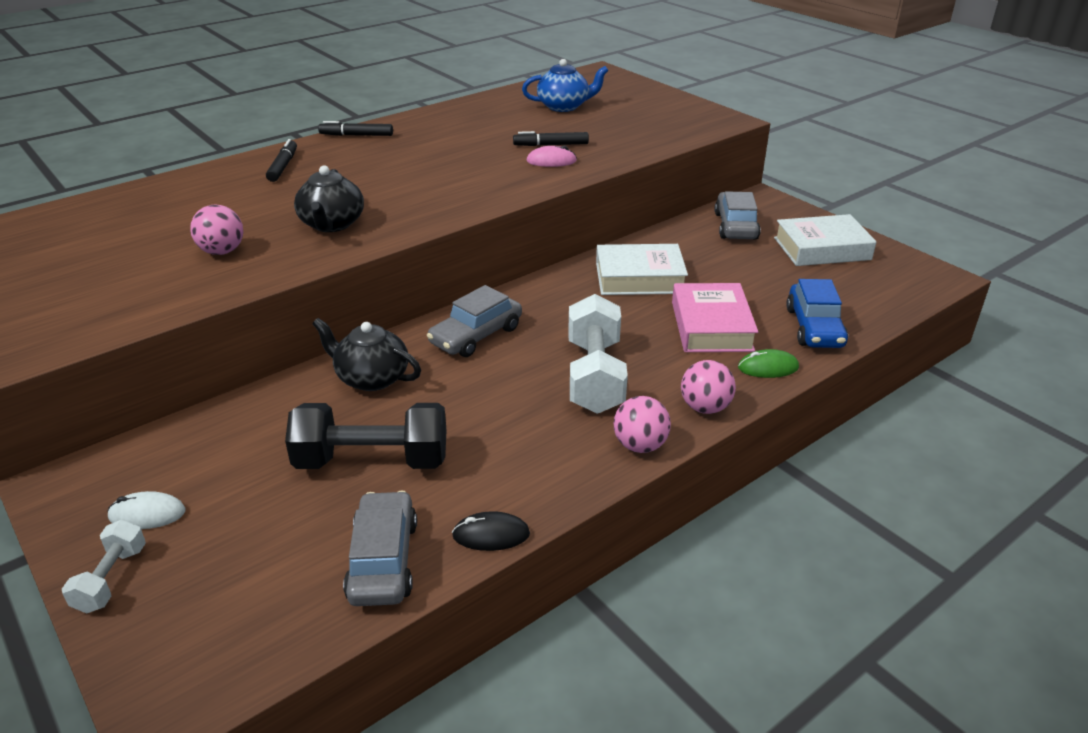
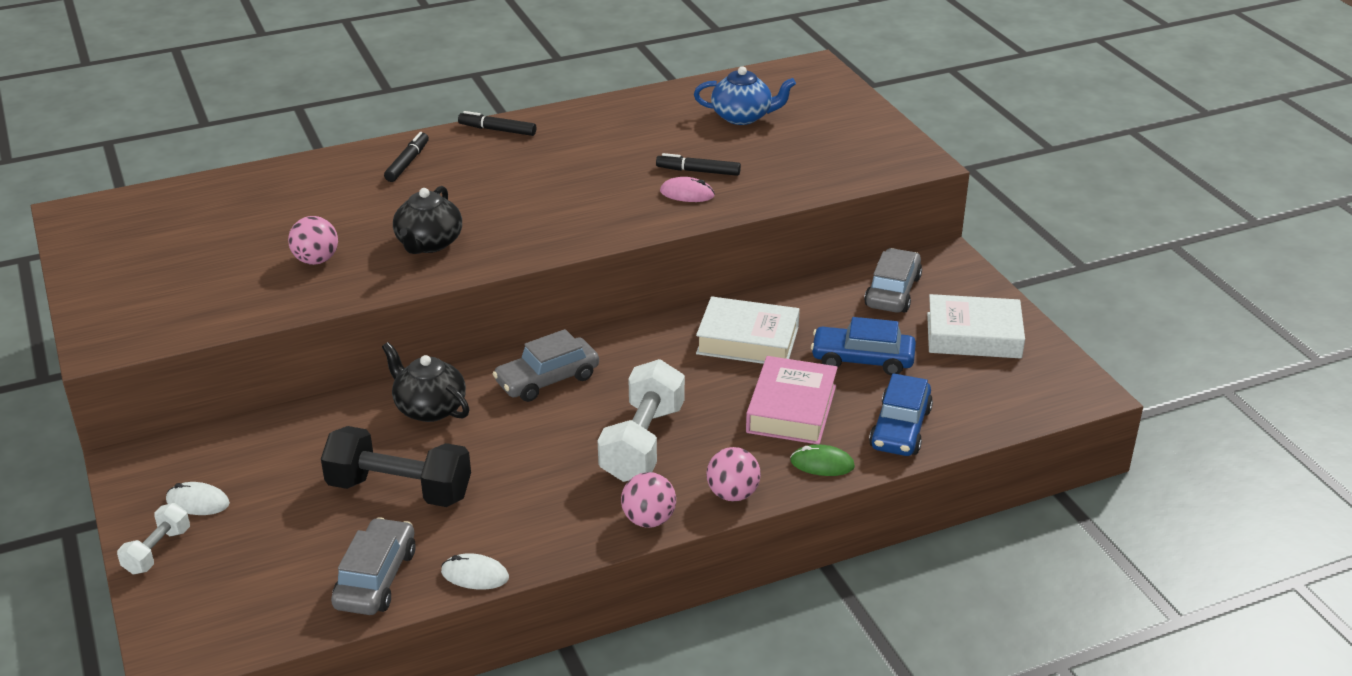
camera: 15 degrees right, 0 degrees up
(491, 535) = (475, 575): black mouse -> white mouse
(745, 279) = (862, 359): none -> blue car

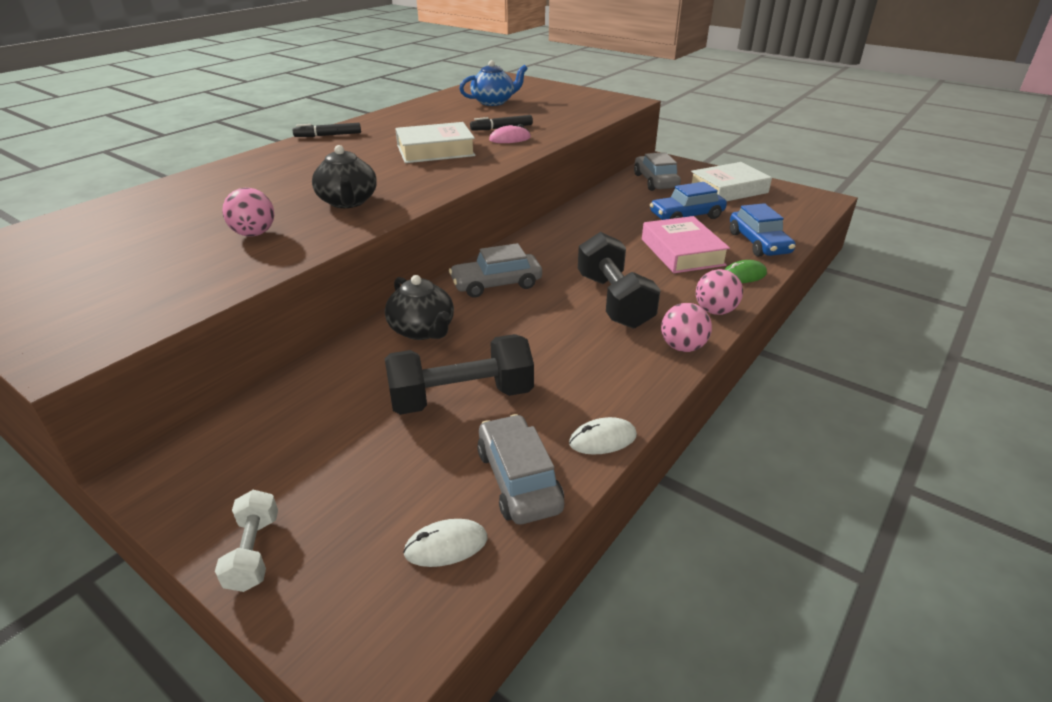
camera: 30 degrees left, 0 degrees up
(198, 502) = (262, 483): white mouse -> white mouse (446, 546)
(407, 163) = (274, 163): black marker -> none
(429, 408) = (422, 330): black teapot -> black teapot turned 135 degrees counterclockwise
(547, 379) = (496, 284): grey car -> grey car turned 45 degrees clockwise
(643, 443) = (614, 301): white dumbbell -> black dumbbell
(747, 340) = (605, 225): white book -> white book (435, 150)

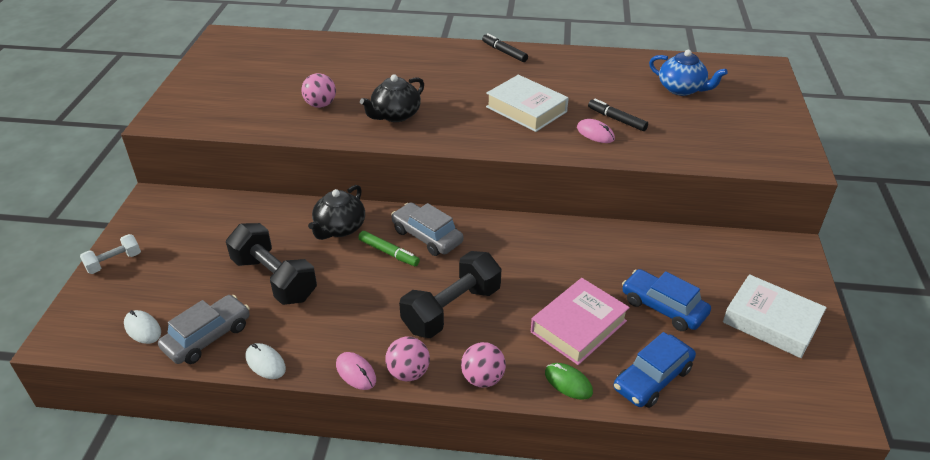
camera: 60 degrees right, 5 degrees up
(497, 311) = (389, 252): none -> green marker
(655, 181) = (728, 260): grey car -> none
(661, 378) = (356, 372): none -> pink mouse

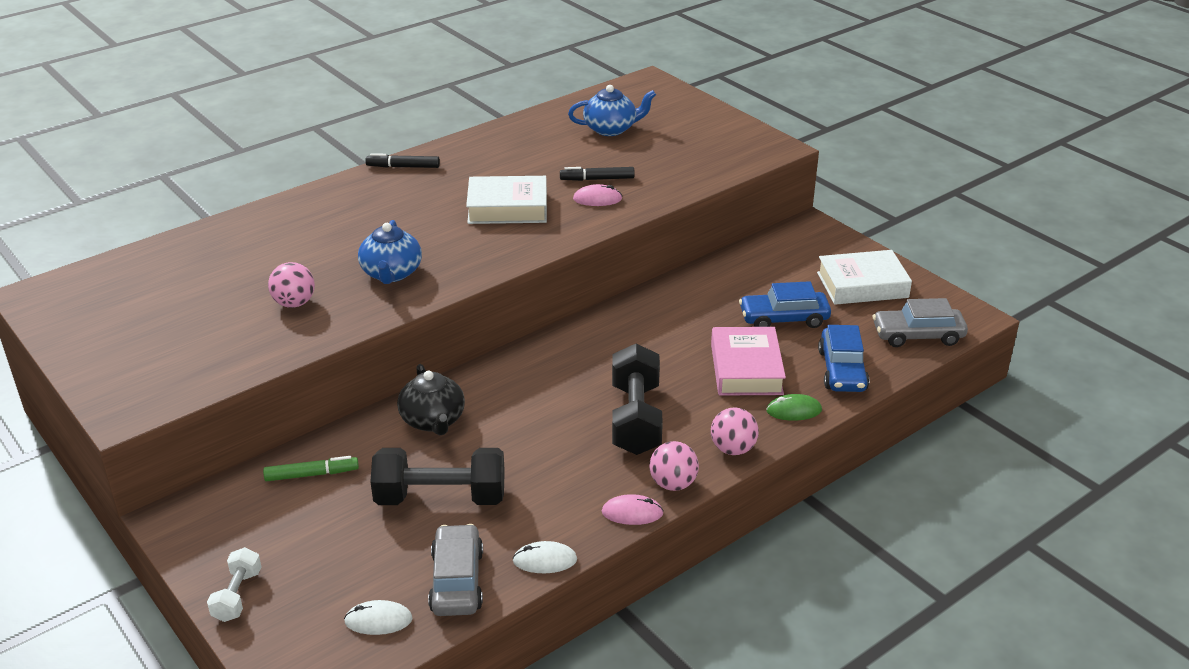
camera: 45 degrees left, 5 degrees down
(389, 252) = (513, 411): green marker -> green marker (311, 474)
(395, 115) = (391, 273): black teapot -> blue teapot
(427, 236) = (526, 378): grey car -> grey car (917, 335)

